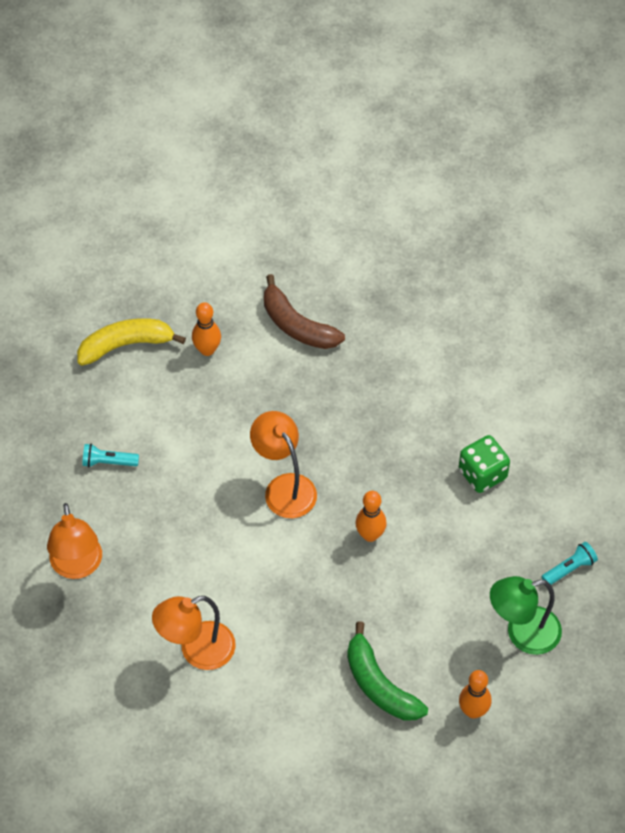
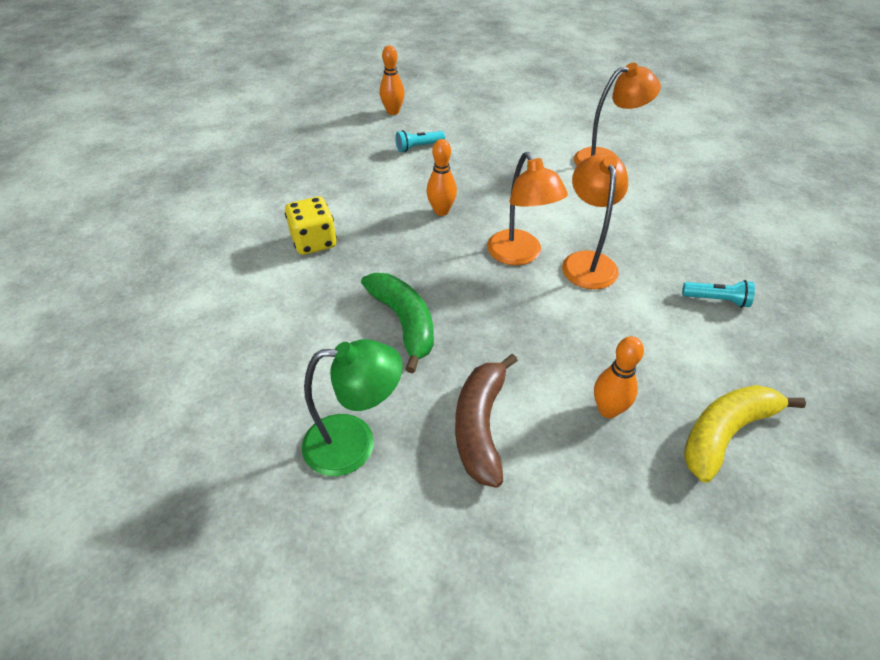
camera: 170 degrees left, 10 degrees down
(77, 566) = (727, 220): orange lamp -> orange lamp (587, 261)
(126, 345) = (725, 433): yellow banana -> yellow banana turned 150 degrees clockwise
(297, 325) = (480, 426): brown banana -> brown banana turned 135 degrees counterclockwise
(379, 685) = (459, 129): green banana -> green banana (404, 322)
(482, 474) = (314, 242): green dice -> yellow dice
(522, 633) = (335, 142): green lamp -> green lamp (354, 443)
(569, 569) = (274, 172): turquoise flashlight -> turquoise flashlight (418, 147)

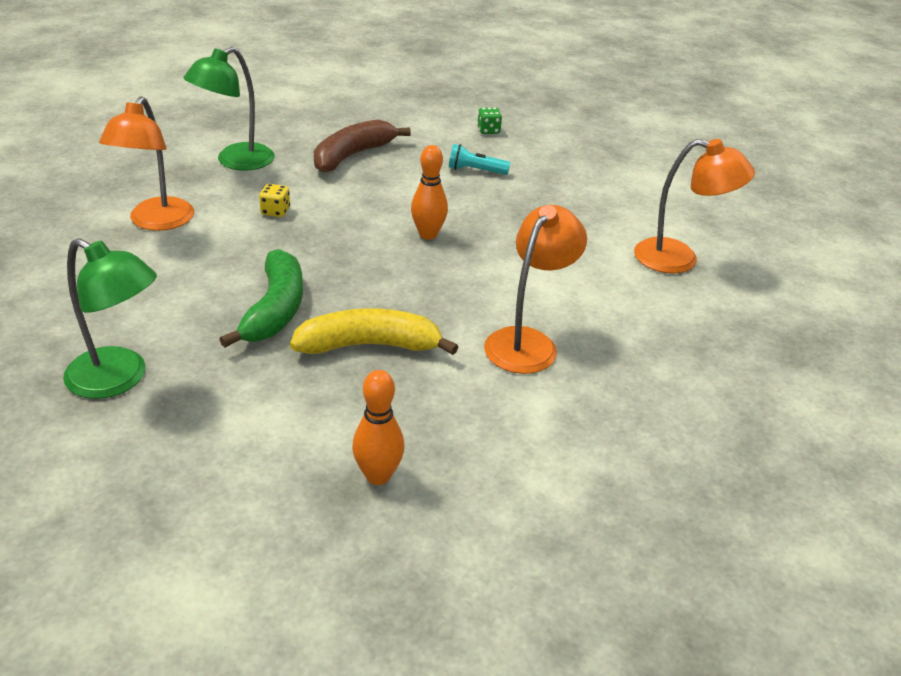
camera: 30 degrees right, 10 degrees down
(235, 213) = (235, 162): none -> green lamp
(314, 242) = (275, 211): yellow dice -> yellow dice, size x0.54
(393, 112) = (488, 130): orange bowling pin -> green dice
(480, 426) = (240, 423): brown banana -> brown banana (352, 155)
(519, 255) = (460, 305): orange lamp -> orange lamp (156, 222)
(717, 300) = (637, 444): turquoise flashlight -> none
(725, 433) = (478, 562): yellow banana -> yellow banana (370, 345)

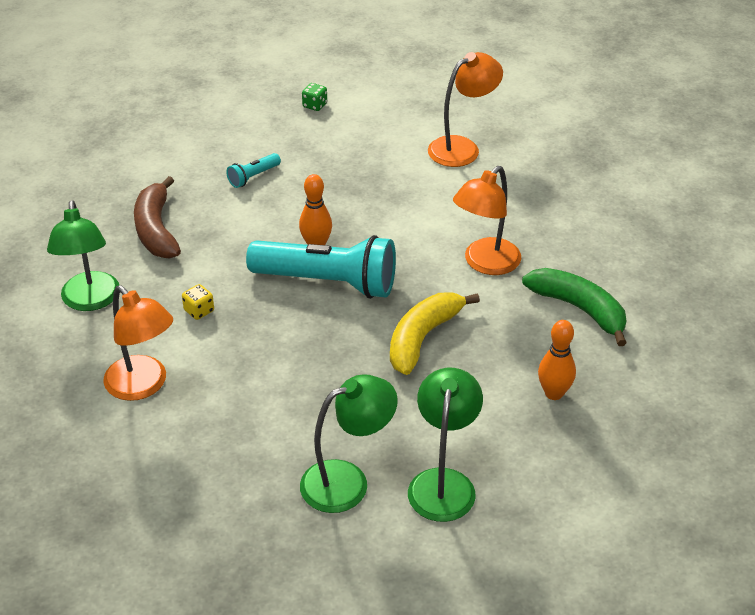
camera: 50 degrees left, 5 degrees up
(164, 446) = (443, 483): none -> green lamp
(275, 310) = (337, 367): green banana -> green banana (579, 309)
(386, 260) = (328, 282): none -> turquoise flashlight
(488, 130) = (200, 138): green dice -> green dice (315, 105)
(528, 342) = (485, 264): orange lamp -> orange lamp turned 120 degrees counterclockwise

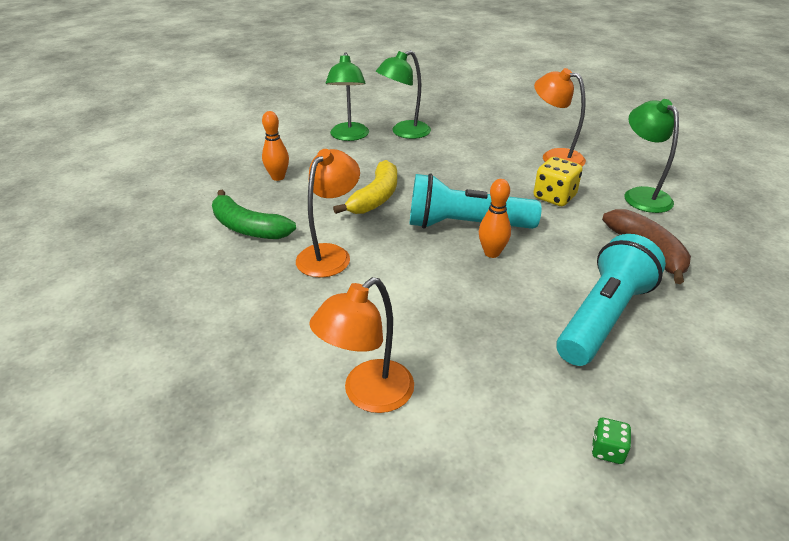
camera: 170 degrees right, 5 degrees down
(199, 311) = (554, 197): yellow dice -> yellow dice, size x1.85
(253, 177) = (603, 317): turquoise flashlight -> turquoise flashlight, size x2.32

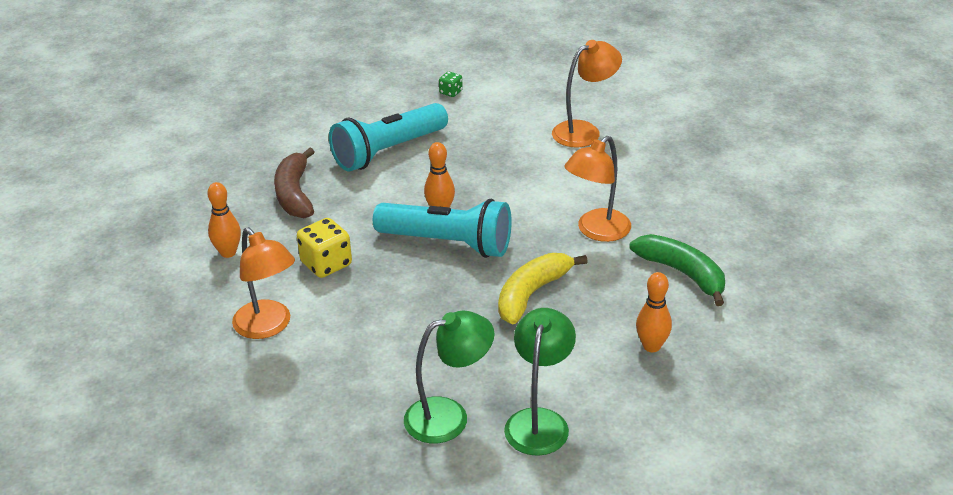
camera: 165 degrees left, 0 degrees up
(641, 195) = (228, 252): green lamp -> orange bowling pin

